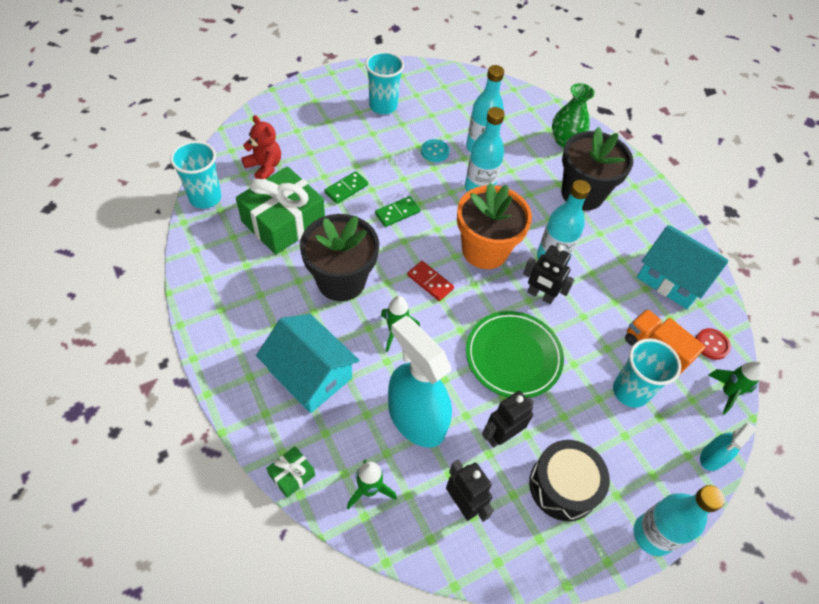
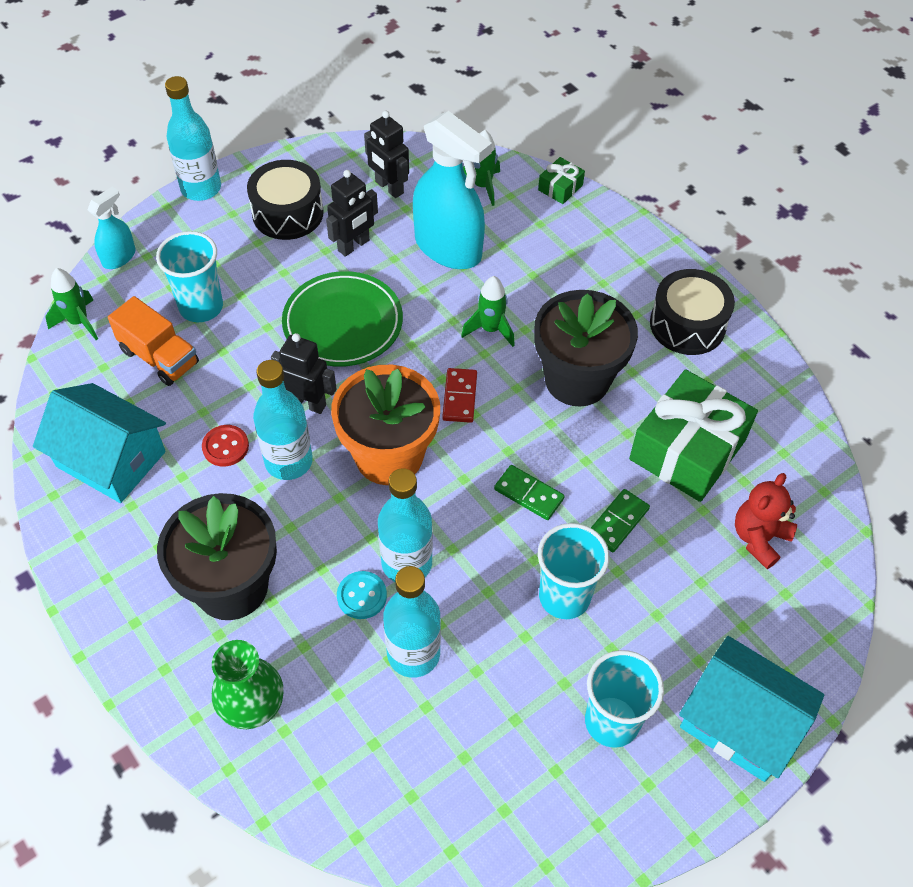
camera: 175 degrees right, 0 degrees up
(205, 198) = (815, 467): turquoise cup -> turquoise cup (564, 597)
(238, 310) = (687, 324): none -> black drum
(264, 167) = (759, 538): red teddy bear -> red teddy bear turned 90 degrees clockwise
(310, 374) = (576, 272): turquoise house -> turquoise house (740, 722)
(397, 213) = (528, 494): green domino -> green domino turned 75 degrees clockwise
(430, 282) = (460, 397): red domino -> red domino turned 60 degrees clockwise
(435, 152) = (493, 627): turquoise button -> turquoise button (362, 596)
(711, 344) = (80, 375): red button -> red button (225, 447)

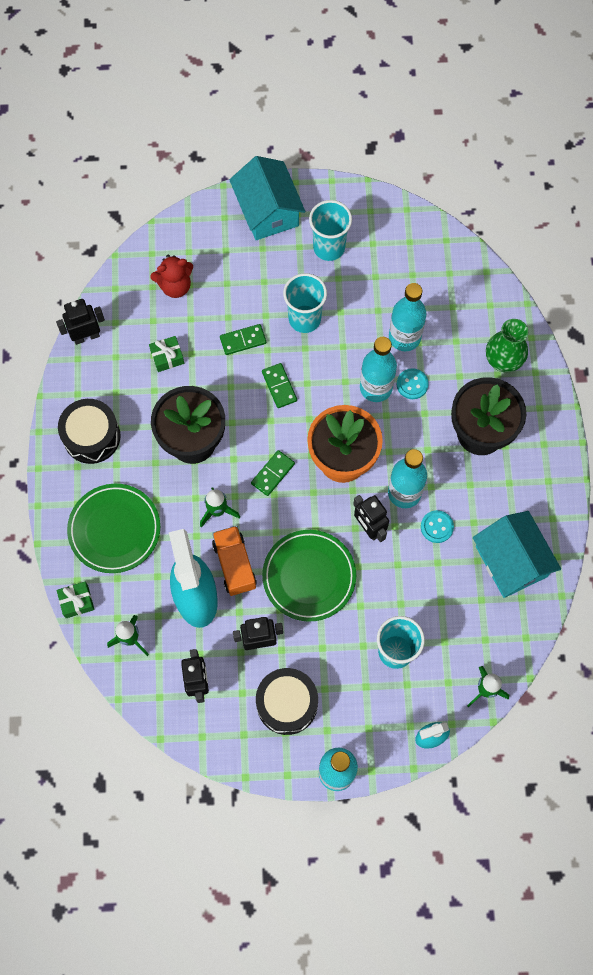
camera: 145 degrees left, 15 degrees up
(160, 357) = (444, 624): orange truck -> orange truck (234, 565)
(225, 447) = (437, 527): red button -> turquoise button
(460, 397) = (272, 473): red domino -> green domino
(581, 259) = (114, 530): none -> green plate
(687, 449) = (167, 357): green gift -> green gift, size x0.44
(798, 418) = (86, 336): none -> black robot

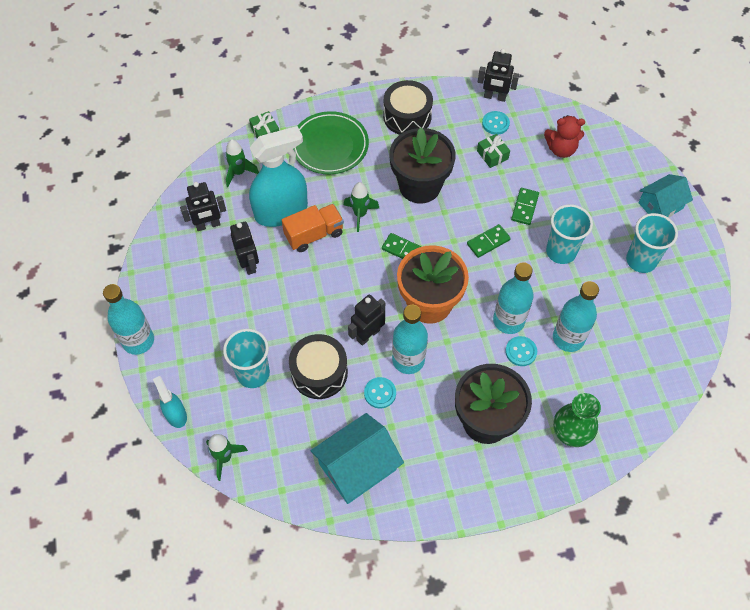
camera: 80 degrees right, 10 degrees down
(86, 336) = (494, 97): black robot -> black robot turned 135 degrees clockwise
(124, 344) = (495, 123): none -> turquoise button
(175, 286) = (561, 149): red teddy bear -> red teddy bear turned 60 degrees counterclockwise
(243, 340) = (524, 207): green domino -> green domino turned 45 degrees clockwise
(267, 211) = (660, 205): turquoise house -> turquoise house, size x0.67
(287, 704) = (196, 293): black drum -> black drum (319, 372)
(309, 576) = (313, 293): green plate -> none

